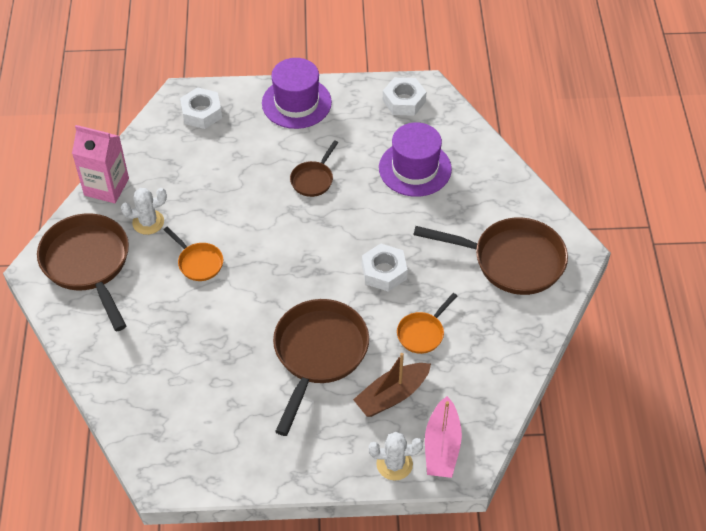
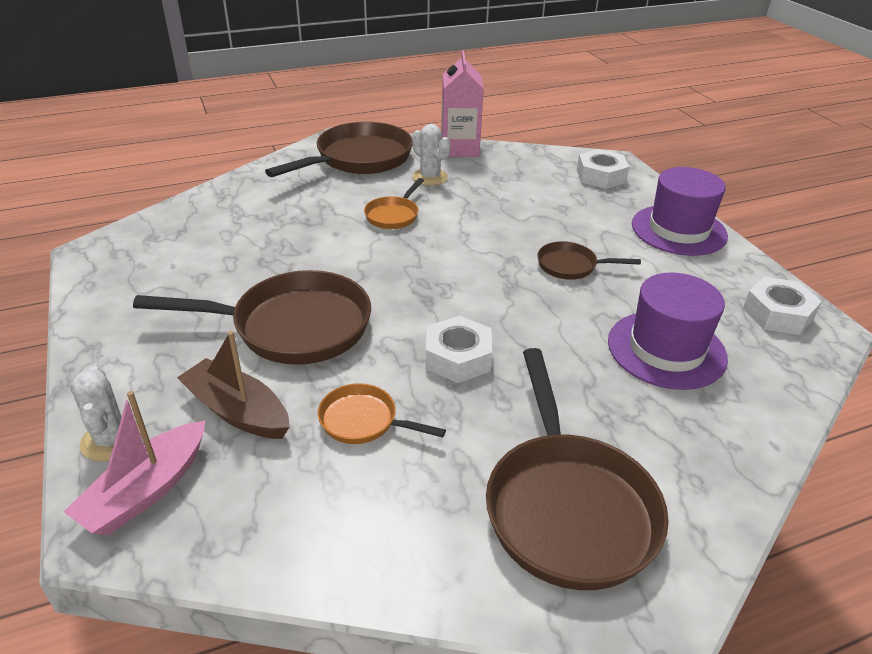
camera: 70 degrees right, 15 degrees down
(442, 446) = (146, 491): pink boat -> pink boat turned 45 degrees counterclockwise

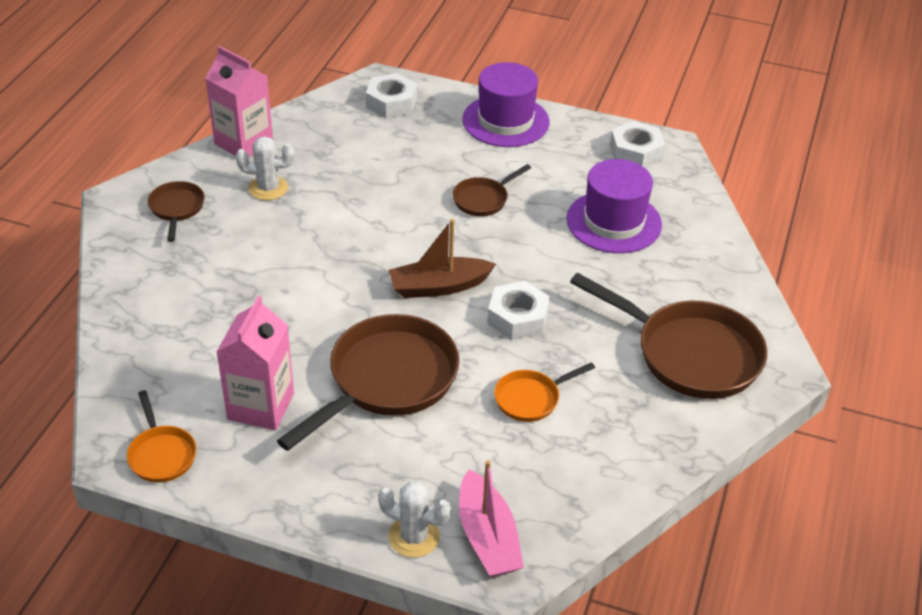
camera: 50 degrees left, 5 degrees up
(198, 283) = (261, 406): none -> pink carton
(237, 411) = (454, 456): brown boat -> brown boat (439, 286)
(359, 159) = (177, 209): brown pan -> brown pan, size x0.50
(393, 215) = (300, 243): orange pan -> orange pan (161, 454)

